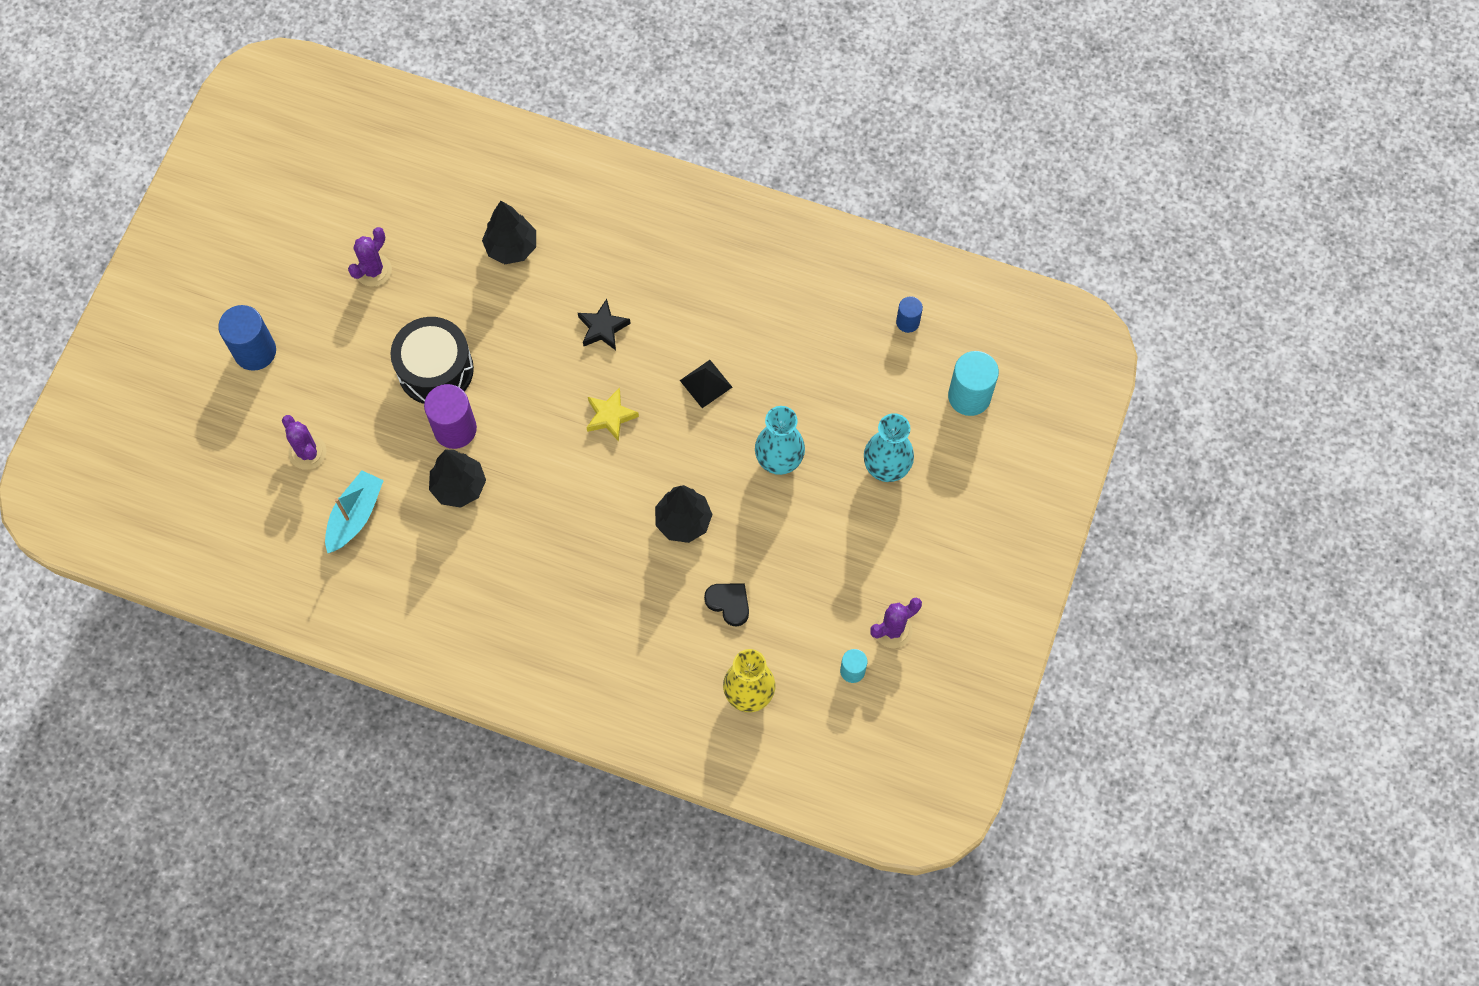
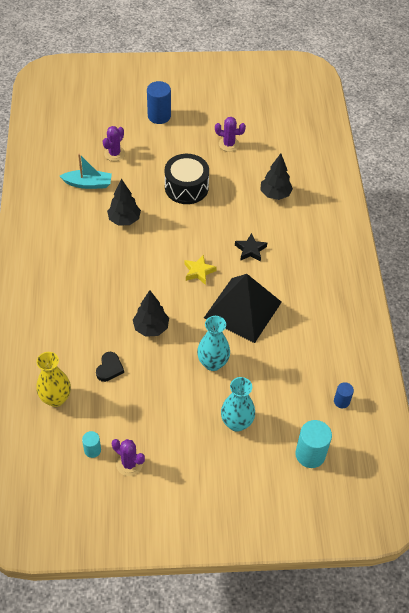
camera: 65 degrees right, 15 degrees down
(455, 429) = (156, 207): purple cylinder -> none
(706, 383) = (243, 309): black pyramid -> black pyramid, size x2.39

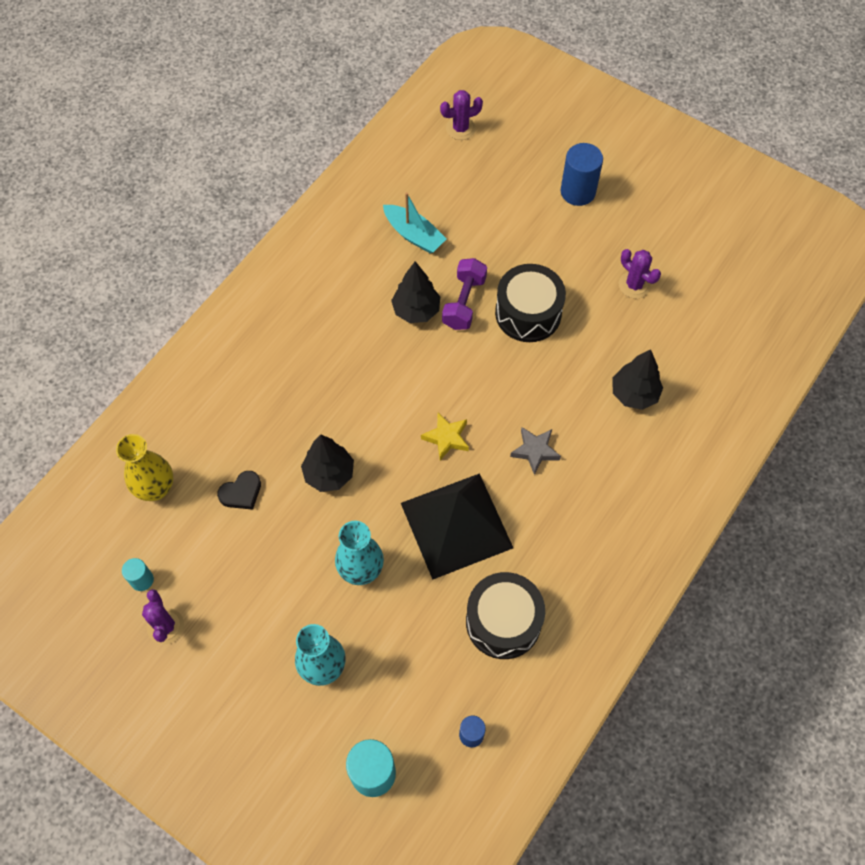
camera: 40 degrees right, 10 degrees up
(114, 154) = (479, 212): purple cactus -> purple cactus (460, 128)
(147, 201) = (464, 302): none -> purple dumbbell
(250, 250) = (535, 451): black star -> grey star
(308, 339) = (503, 621): none -> black drum

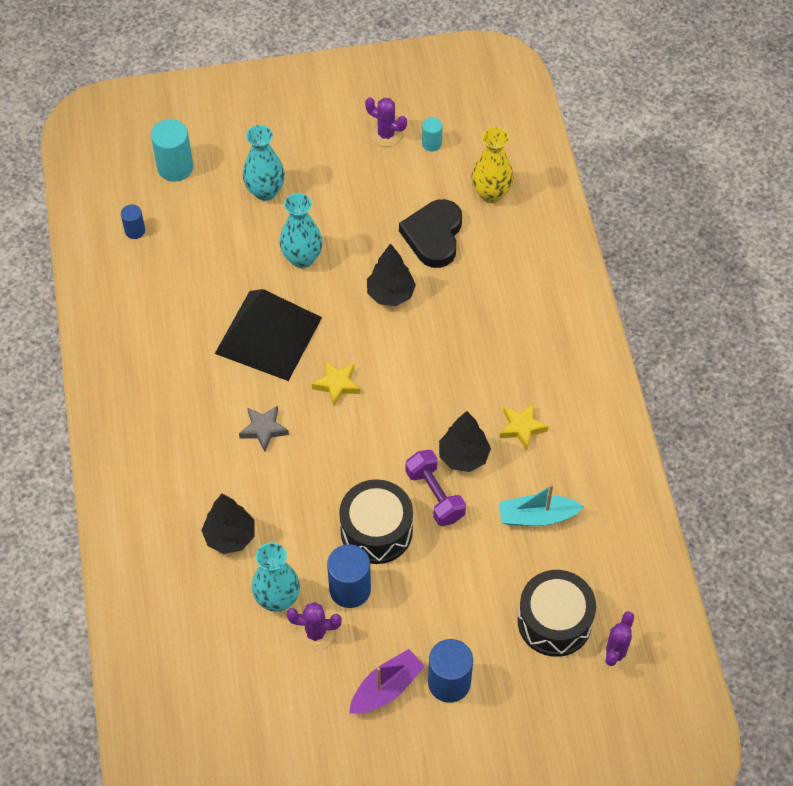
camera: 135 degrees right, 5 degrees down
(241, 492) = (433, 236): black heart -> black heart, size x1.79
(355, 295) = (522, 428): none -> yellow star
(503, 621) = (176, 305): black drum -> black drum (554, 621)
(584, 292) = (350, 589): none -> blue cylinder
(620, 219) = (386, 688): none -> purple boat
(639, 326) = (277, 599): none -> turquoise vase

